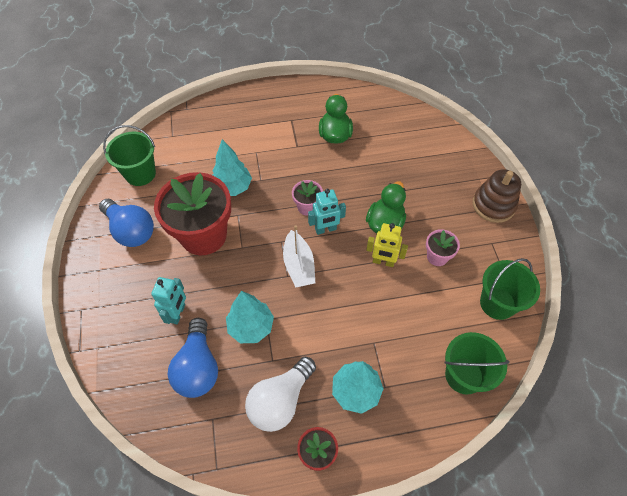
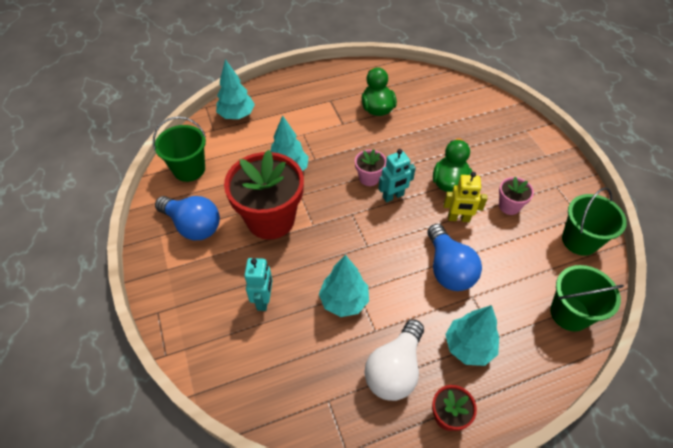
camera: 10 degrees left, 5 degrees down
(197, 124) = (237, 115): none -> turquoise tree
(198, 367) = (299, 350): blue light bulb -> blue light bulb (448, 269)
(299, 265) = (376, 234): white boat -> none
(493, 205) = (547, 152): brown stacking toy -> none

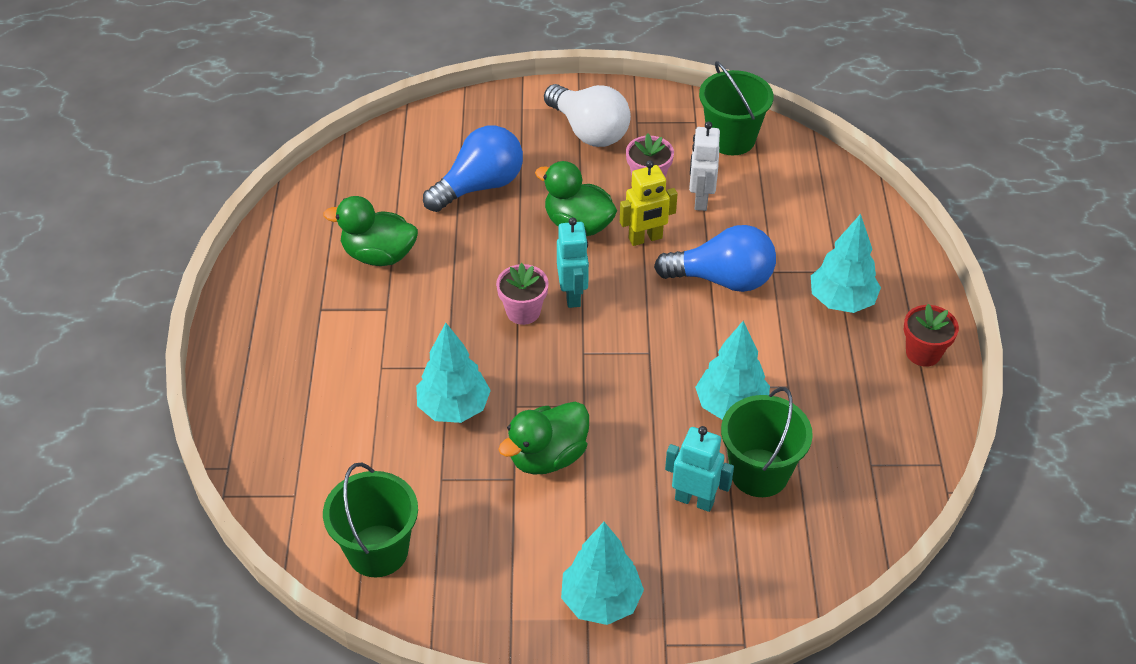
camera: 70 degrees left, 5 degrees down
(193, 226) = (512, 567): blue light bulb -> blue light bulb (479, 186)
(237, 115) = (278, 451): turquoise tree -> turquoise tree (601, 601)
(270, 219) = (547, 456): red flower pot -> green duck
(394, 369) = (849, 383): white light bulb -> white light bulb (589, 131)
(458, 218) = (645, 238): yellow robot -> yellow robot turned 45 degrees clockwise
(511, 238) = (700, 199): none -> white robot
(569, 313) = (828, 193): green bucket -> green bucket (759, 473)

